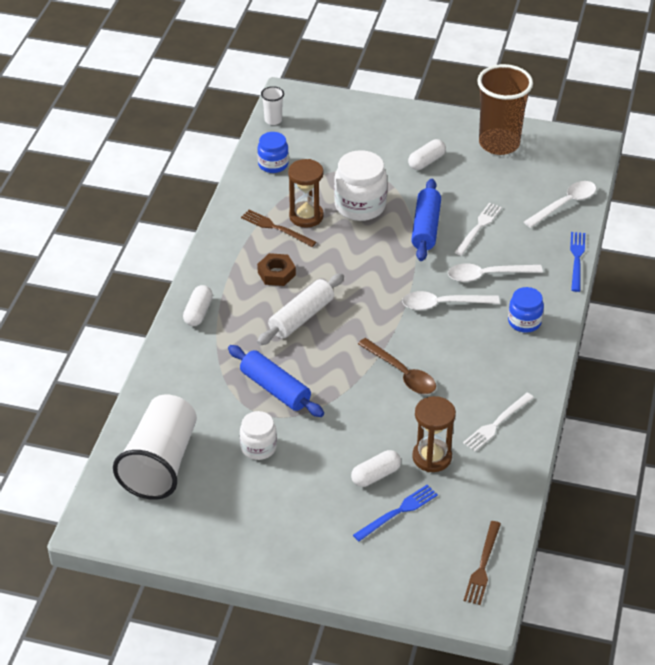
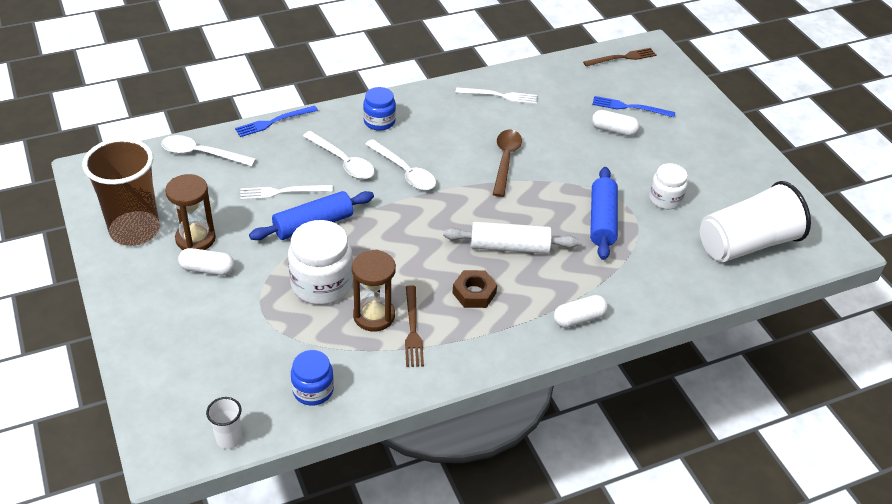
camera: 130 degrees left, 0 degrees up
(432, 457) = (566, 112): brown hourglass -> brown hourglass (195, 239)

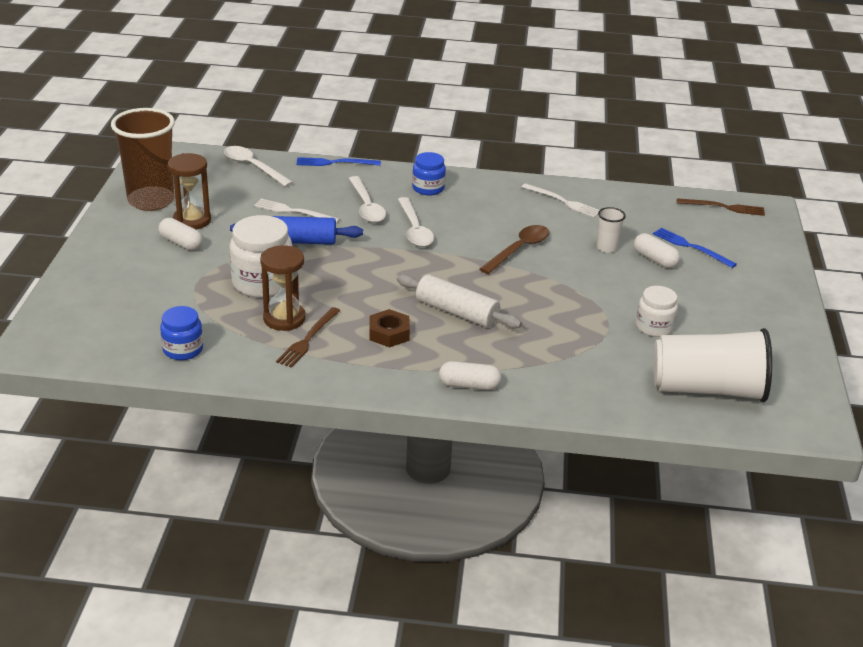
camera: 30 degrees right, 10 degrees down
(229, 439) = (86, 356): white cup -> white cup (606, 248)
(602, 220) = (569, 322): blue rolling pin -> none

